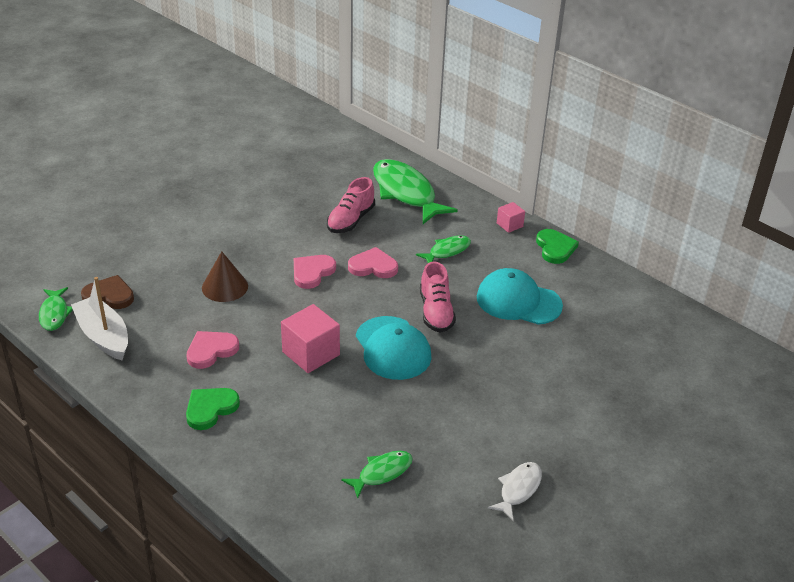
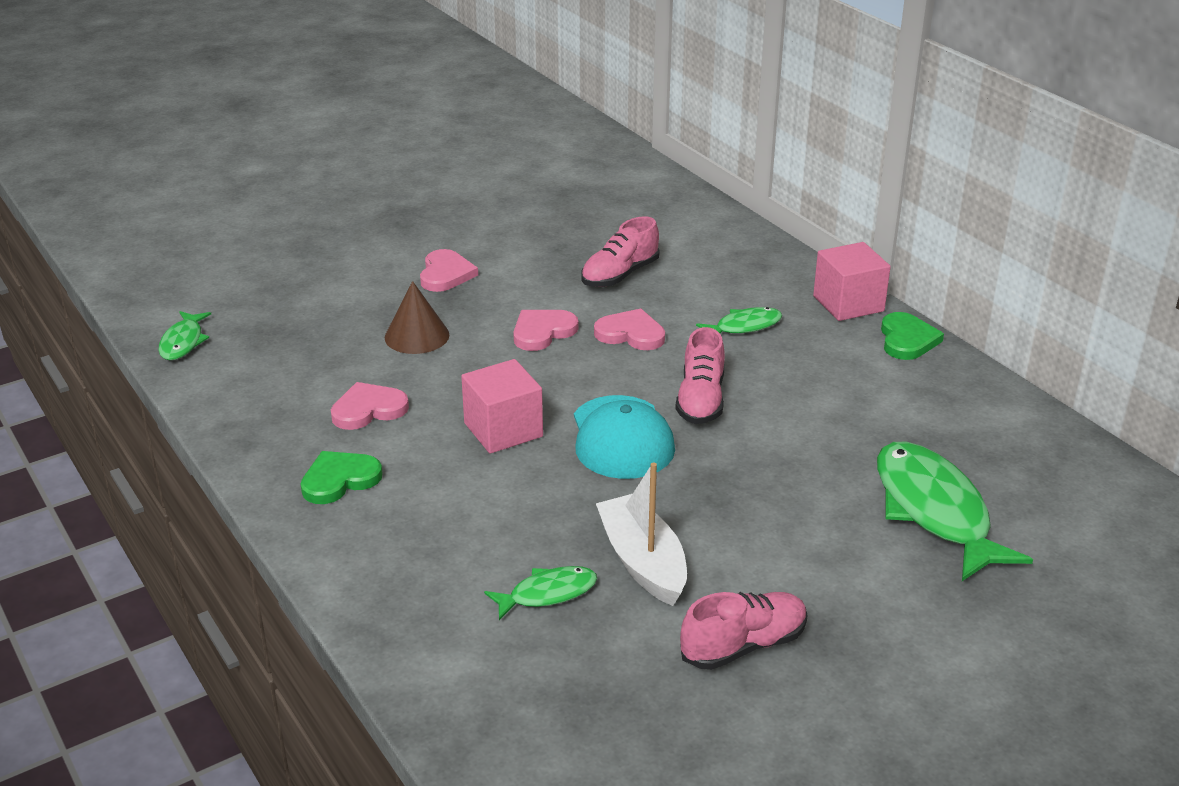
camera: 15 degrees right, 5 degrees down
(104, 336) = (234, 376): white boat -> white boat (643, 562)
(109, 295) = (261, 329): brown heart -> none
(228, 234) = (446, 274): none -> pink heart
(406, 193) = (710, 250): green fish -> green fish (934, 511)
(509, 225) = (848, 303): pink cube -> pink cube, size x1.84
(518, 301) = (828, 401): turquoise cap -> none
(518, 489) = (743, 645): white fish -> pink shoe

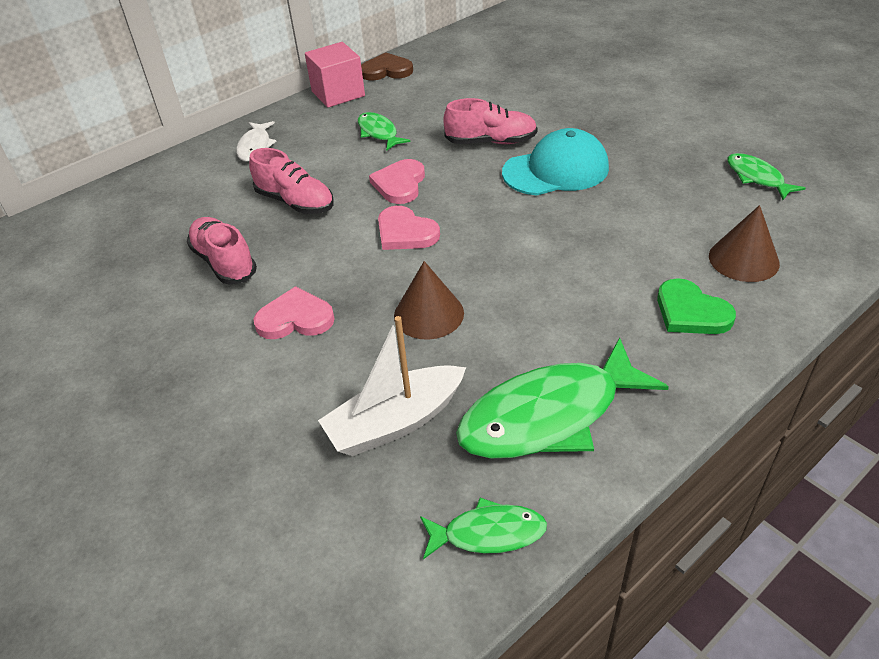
camera: 95 degrees left, 10 degrees up
(368, 409) = (573, 319): pink heart -> none
(398, 536) = (743, 259): none -> brown cone
(503, 430) = (570, 230): pink cube -> none
(643, 562) = (696, 145): white boat -> white boat (396, 422)
(735, 253) = (255, 147): none -> white fish
(743, 645) = (749, 104): pink shoe -> pink shoe (224, 262)
(907, 340) = (386, 70): green heart -> brown heart
(934, 511) = (582, 56): green fish -> green fish (549, 415)

